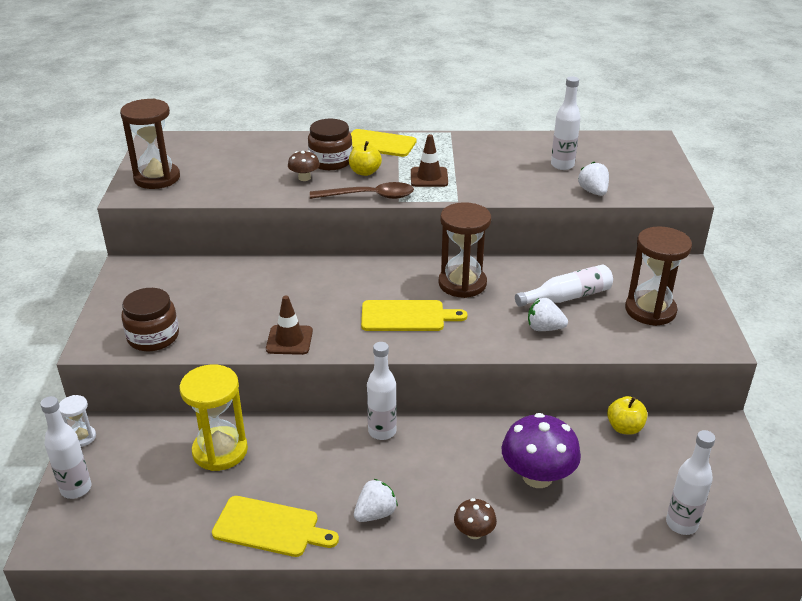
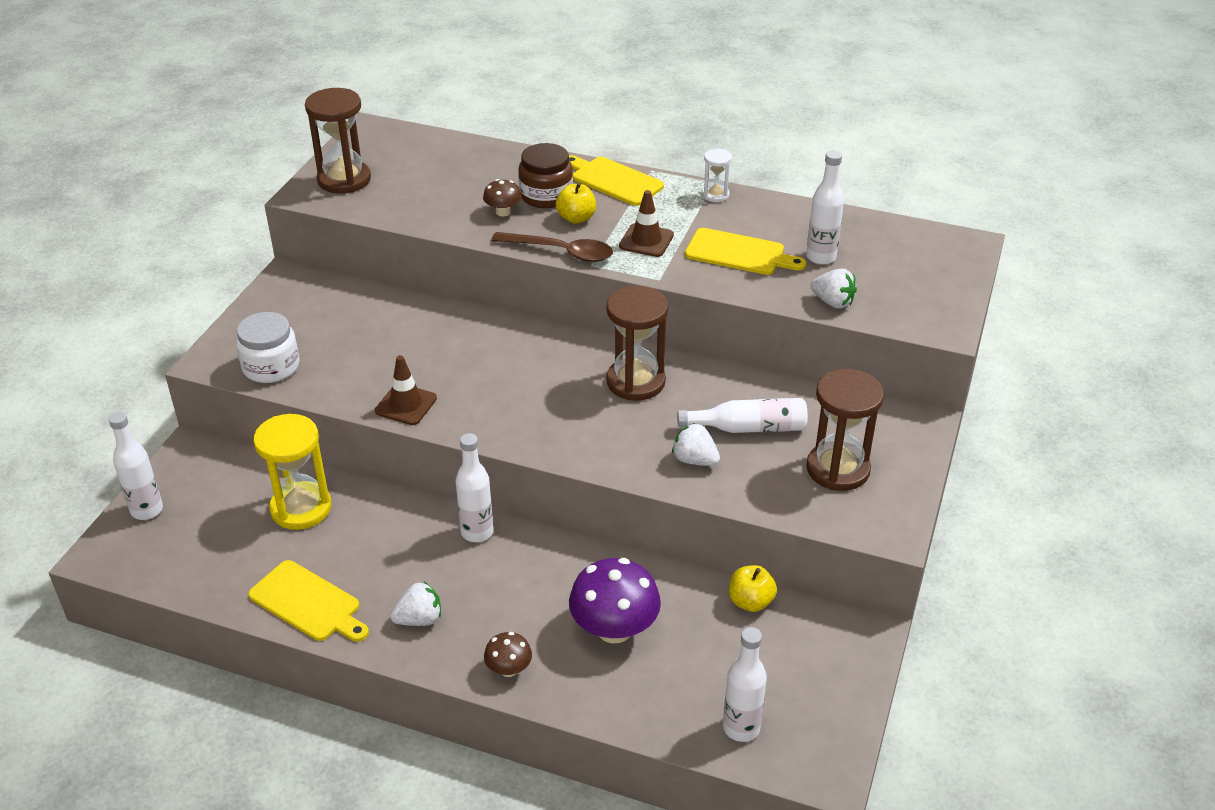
camera: 20 degrees right, 5 degrees up
(82, 437) = (176, 457): white hourglass -> white hourglass (715, 195)
(153, 337) = (271, 366): brown jar -> white jar
(407, 316) = (548, 407): yellow cutting board -> yellow cutting board (739, 253)
(593, 192) = (833, 302): white strawberry -> white strawberry turned 120 degrees clockwise

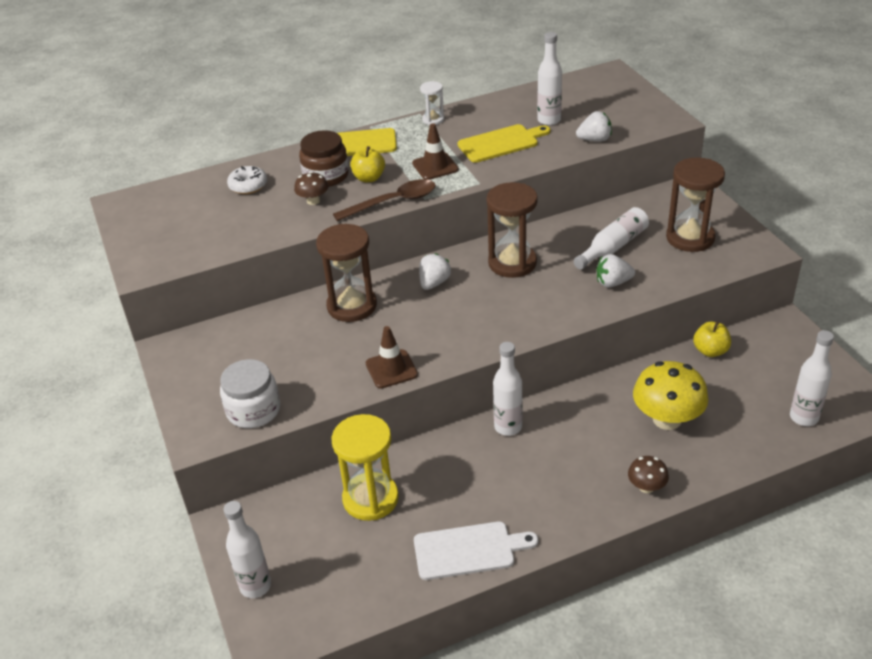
camera: 40 degrees left, 0 degrees up
(308, 603) = (468, 550): yellow cutting board -> white cutting board
(344, 179) = (158, 244): brown hourglass -> brown hourglass (352, 306)
(419, 619) = (552, 502): white strawberry -> white strawberry (434, 283)
(476, 169) = (248, 186): none -> white donut
(614, 629) = (667, 419): purple mushroom -> yellow mushroom

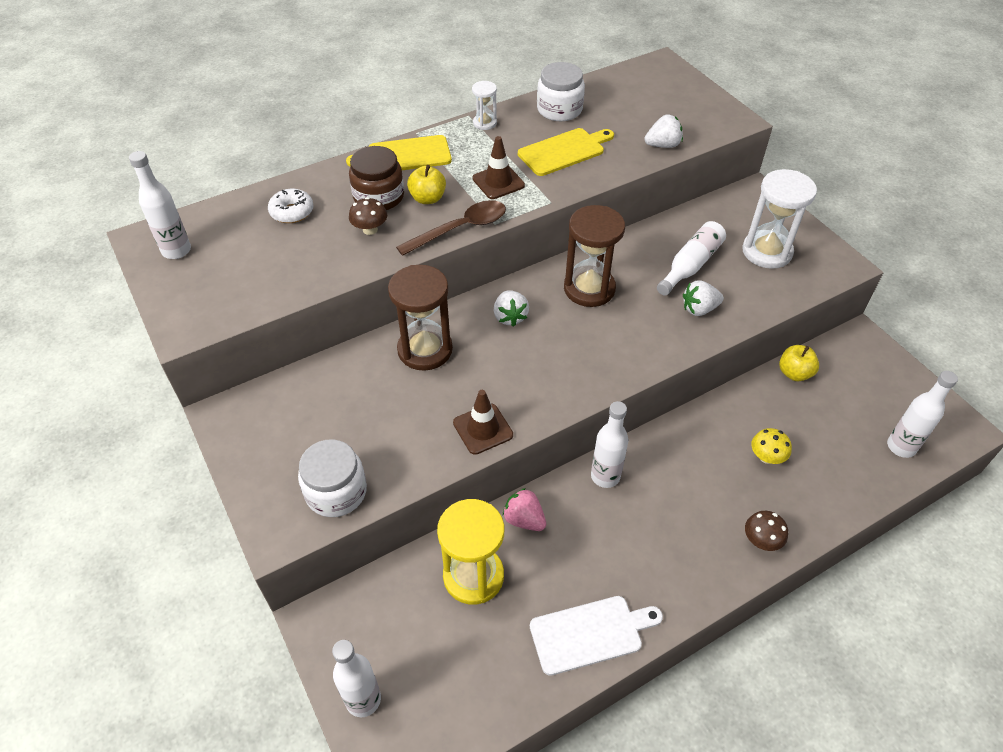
camera: 10 degrees left, 10 degrees up
(425, 457) = (524, 519): none -> pink strawberry
(434, 283) = (510, 317): white strawberry -> white strawberry turned 150 degrees clockwise
(504, 109) = (559, 109): none -> white jar
(549, 120) = (609, 122): white bottle -> white bottle (176, 251)
(667, 419) = (766, 457): yellow mushroom -> yellow mushroom, size x0.52
(690, 238) = (767, 252): brown hourglass -> white hourglass

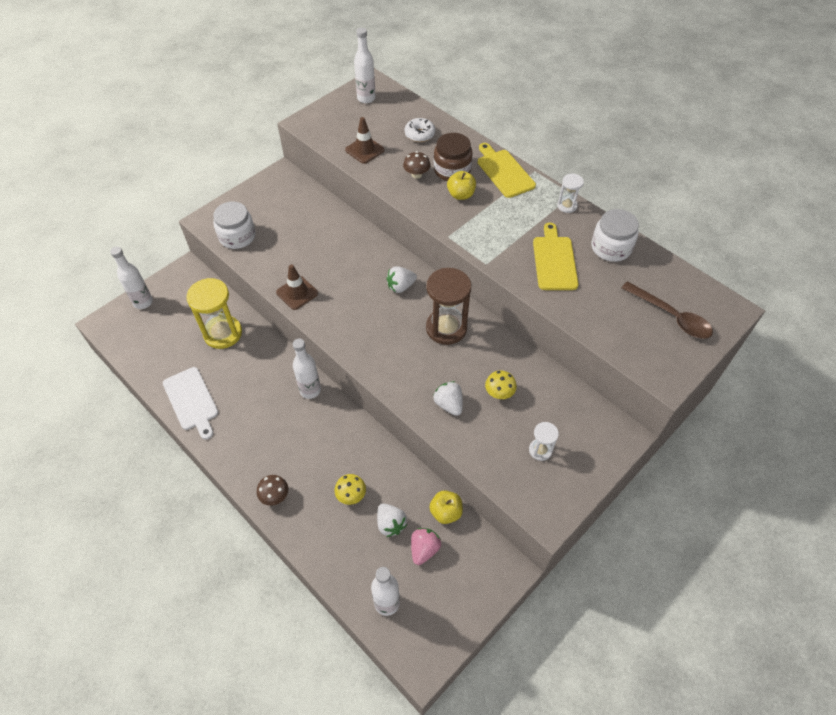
camera: 75 degrees right, 5 degrees up
(425, 350) = (356, 248): brown hourglass -> none
(460, 229) = (434, 219): brown spoon -> brown spoon (671, 316)
(498, 182) = (496, 228): brown traffic cone -> brown traffic cone (364, 150)
(524, 519) = (267, 351): pink strawberry -> pink strawberry (424, 549)
(564, 151) = (554, 260): yellow cutting board -> yellow cutting board turned 135 degrees counterclockwise
(662, 145) = (596, 325): white strawberry -> white strawberry (390, 524)
(690, 265) = (499, 393): white bottle -> yellow mushroom
(767, 252) = (540, 450): white hourglass -> white hourglass, size x0.51

